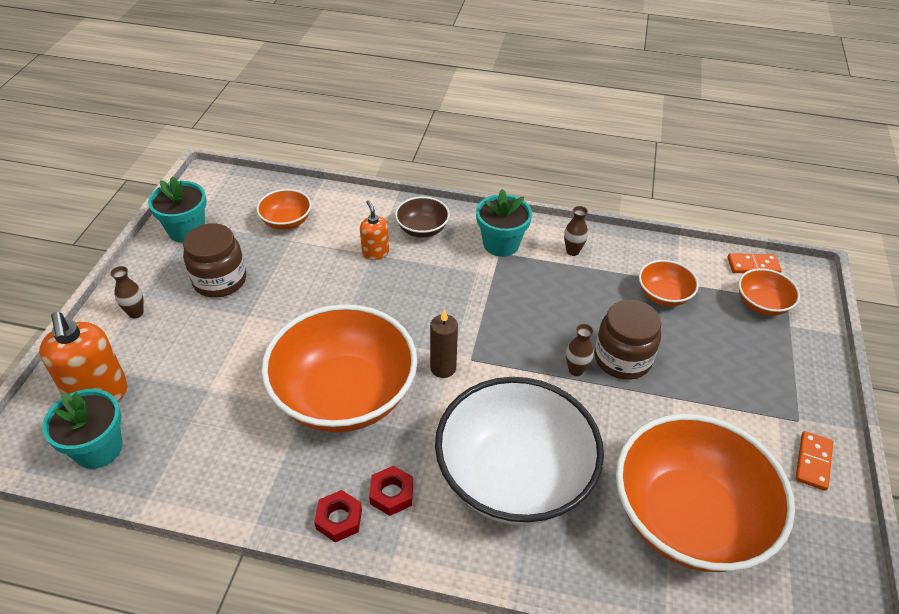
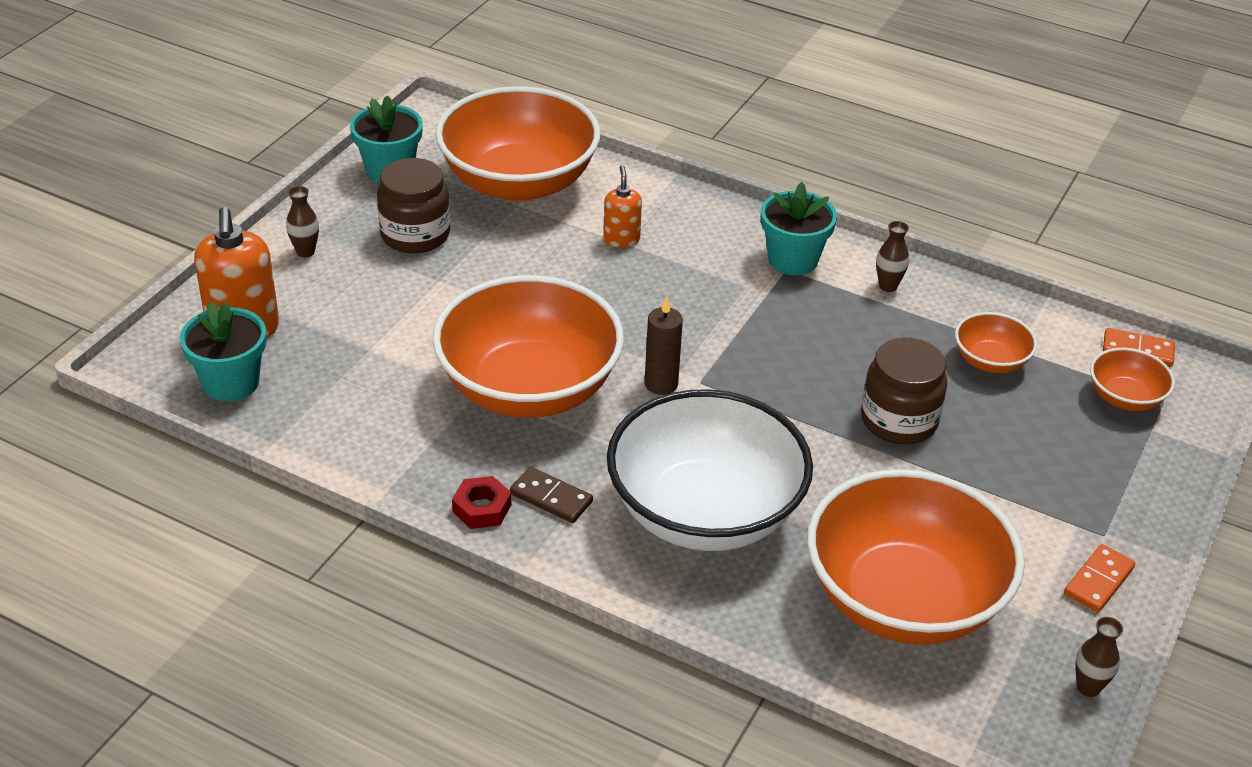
camera: 15 degrees right, 5 degrees down
(286, 221) = (518, 182): orange bowl -> orange bowl, size x2.23
(391, 494) = (551, 498): red nut -> brown domino
(422, 229) = (693, 223): brown bowl -> none
(576, 370) = (831, 420): brown vase -> brown vase (1088, 687)

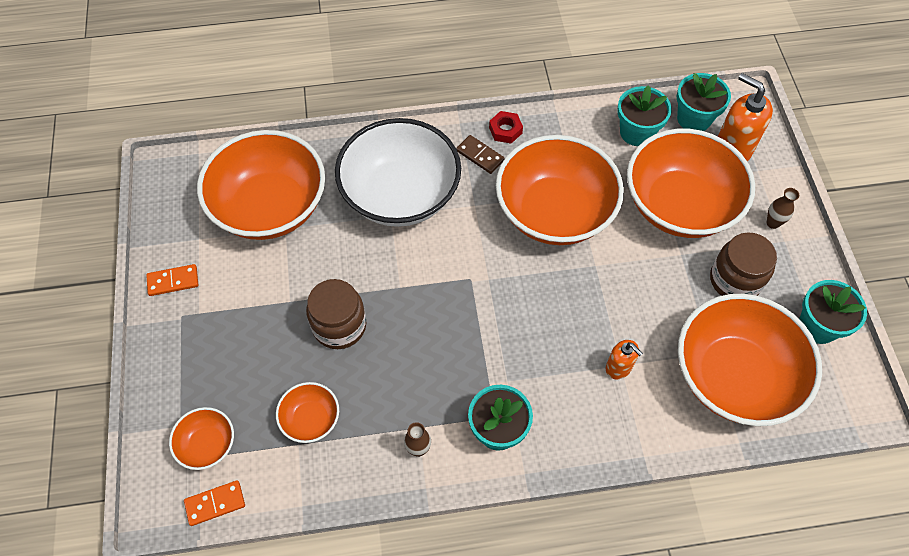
camera: 145 degrees right, 20 degrees up
(320, 409) = (636, 132): none -> turquoise flower pot
(378, 317) = (679, 205): none -> orange bowl
(551, 498) = (480, 156): brown domino -> brown domino turned 45 degrees clockwise
(661, 384) = (490, 262): brown candle -> none
(1088, 687) = (156, 213): brown vase -> none
(1098, 581) = (173, 281): orange domino -> orange domino turned 75 degrees clockwise

